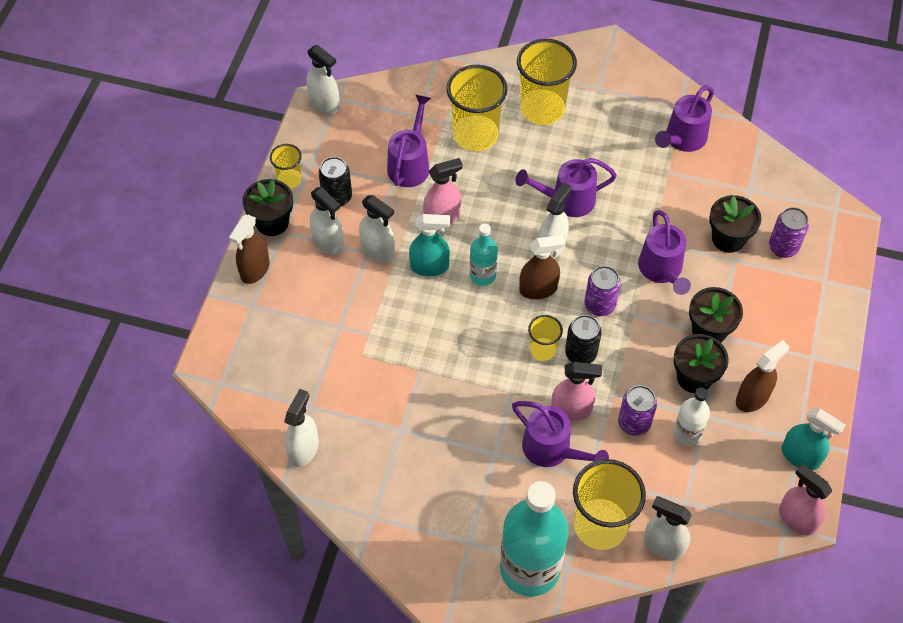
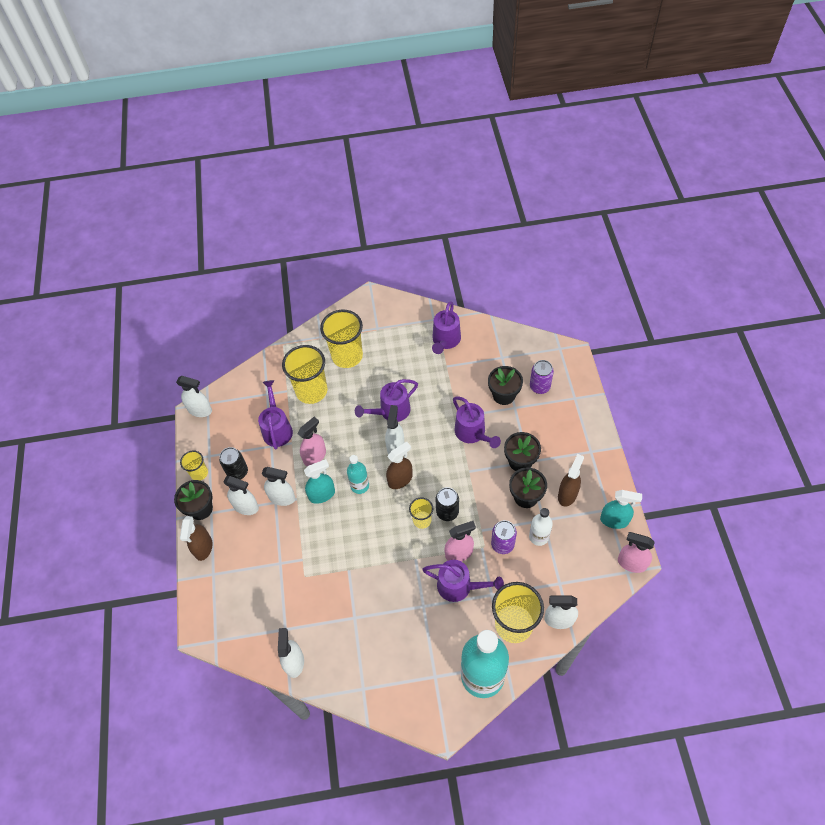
camera: 20 degrees left, 0 degrees up
(599, 305) = (444, 474): purple can -> none

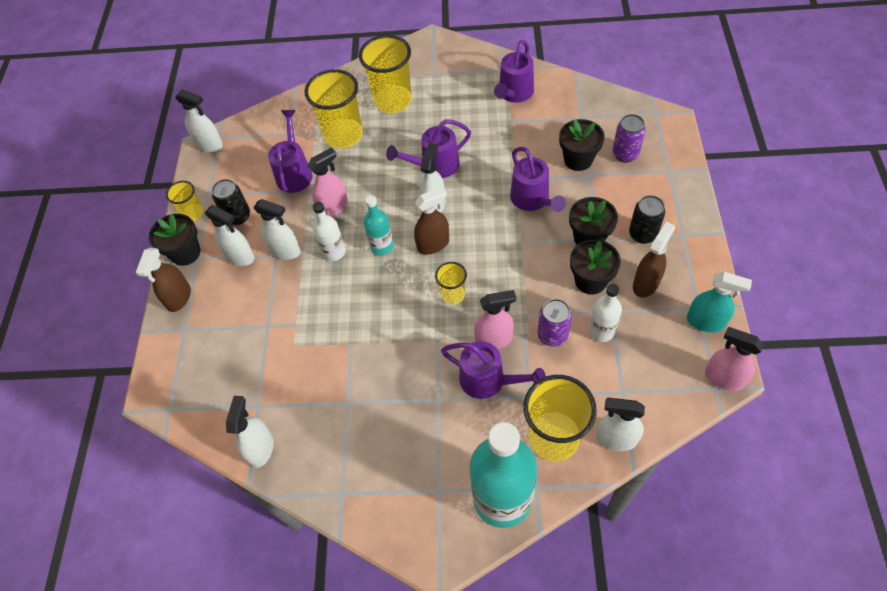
camera: 10 degrees right, 0 degrees up
(322, 494) = (334, 252): turquoise spray bottle -> white bottle
(447, 512) = (486, 288): black can -> black can (642, 234)

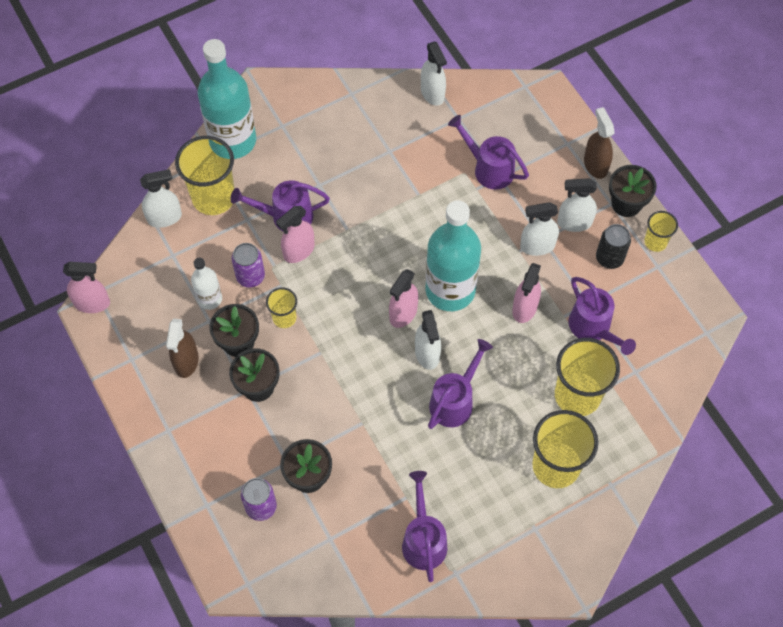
camera: 145 degrees right, 5 degrees up
(209, 144) = (709, 320): white spray bottle -> none
(334, 252) = (491, 265): white bottle -> none
(382, 246) = (450, 290): turquoise bottle -> turquoise bottle, size x2.01
(433, 244) = (403, 313): brown spray bottle -> pink spray bottle
(453, 294) = (356, 274): yellow cup -> yellow cup (284, 318)
(533, 200) = (332, 404): purple watering can -> purple watering can (488, 168)
(642, 234) = (207, 413): black can -> none
(705, 322) = (121, 347): turquoise spray bottle -> none

